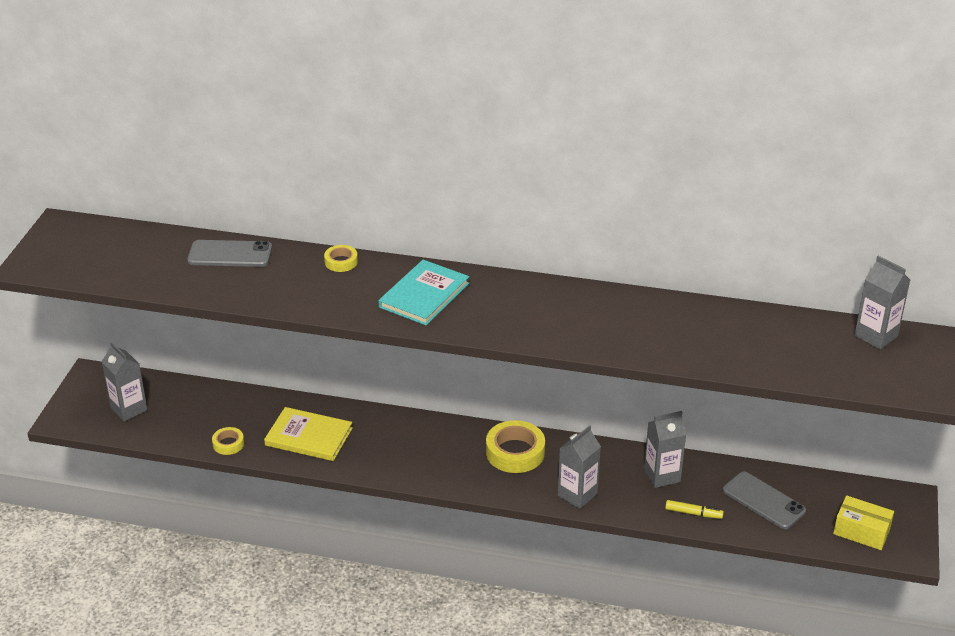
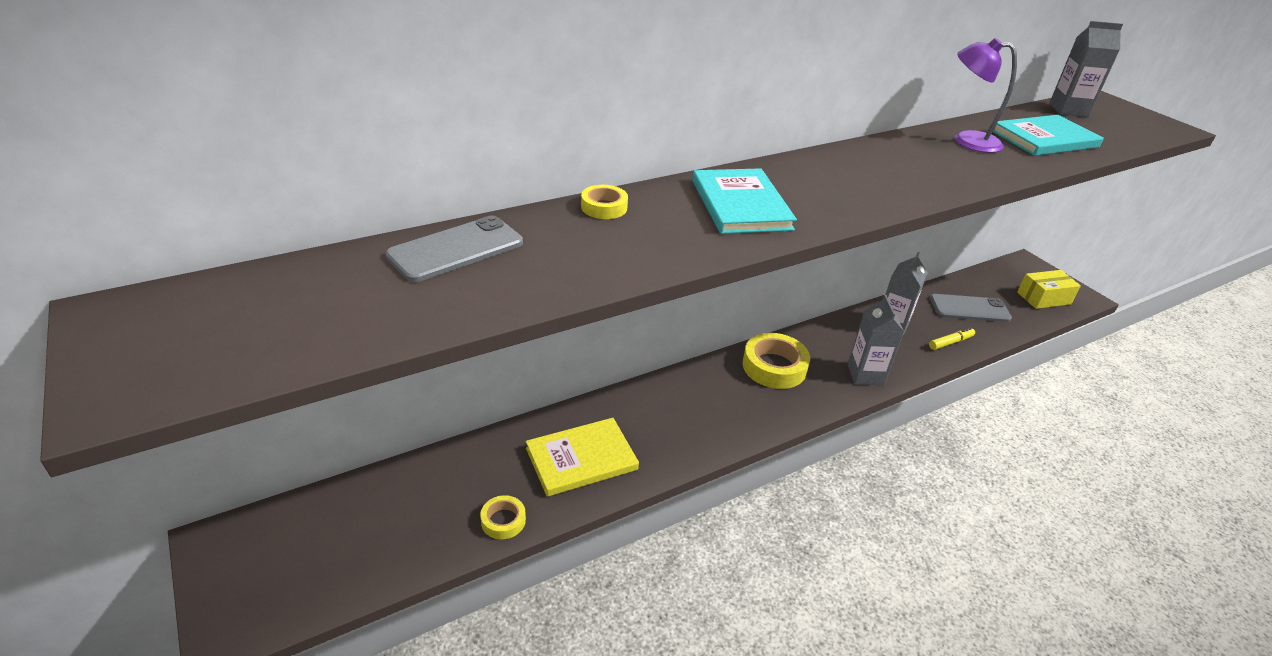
camera: 45 degrees left, 0 degrees up
(129, 409) = (321, 555): grey carton -> none
(697, 321) = (966, 141): none -> purple lamp
(776, 348) = (1044, 139): none -> turquoise book

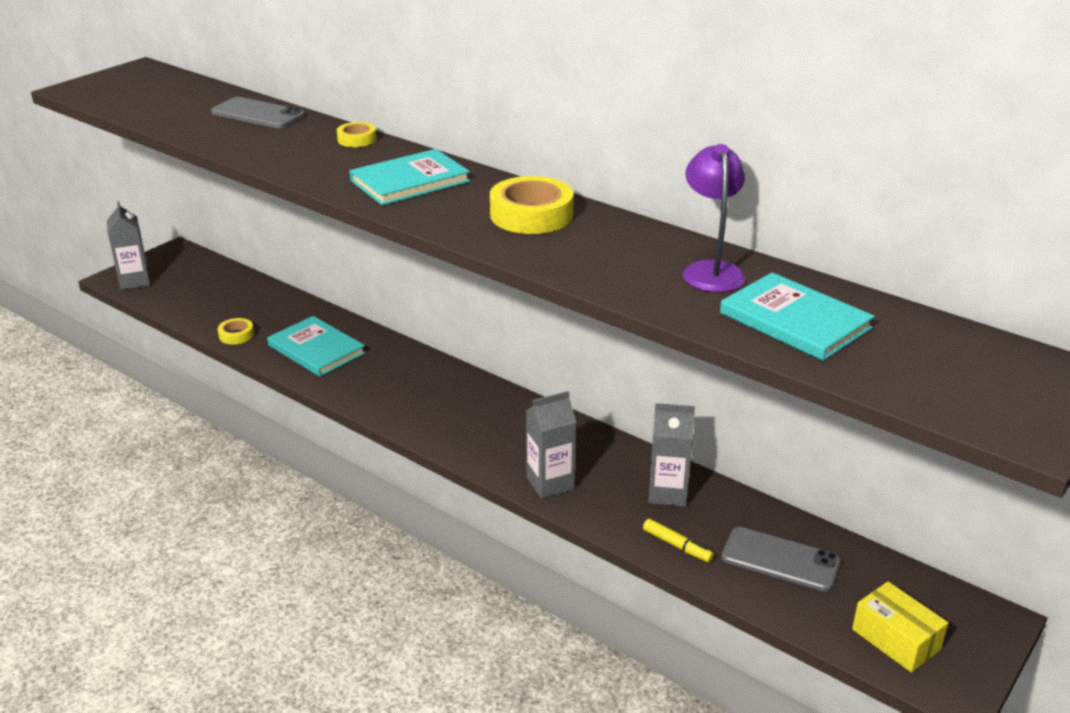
camera: 70 degrees right, 5 degrees down
(581, 459) = (316, 349): yellow book -> turquoise book
(774, 367) = (514, 421): yellow tape -> yellow tape (531, 215)
(969, 308) = (780, 559): grey phone -> grey phone turned 45 degrees counterclockwise
(1068, 110) = (957, 341): grey carton -> grey carton (134, 281)

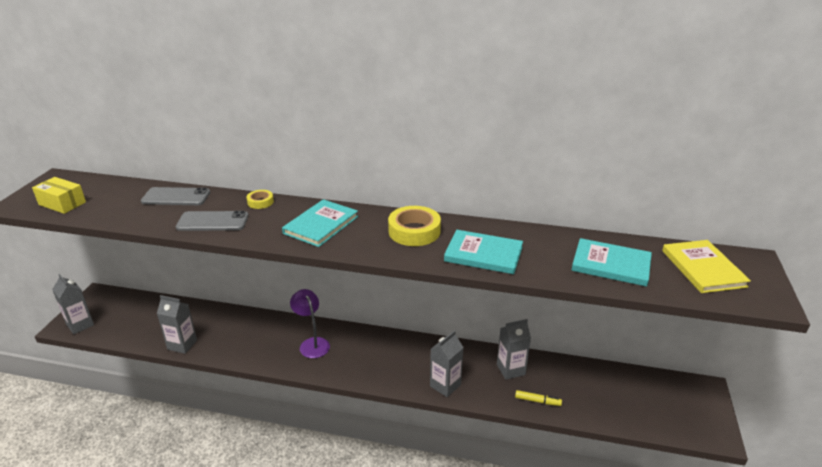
camera: 25 degrees left, 0 degrees up
(236, 335) = (182, 344): yellow tape -> grey carton
(316, 349) = (244, 339): turquoise book -> turquoise book (483, 254)
(711, 270) = (542, 244): purple lamp -> purple lamp (312, 343)
(780, 559) = (592, 390): grey phone -> grey phone (213, 221)
(896, 639) = (674, 417): yellow box -> yellow box (62, 203)
(955, 362) = (703, 268): none -> yellow book

